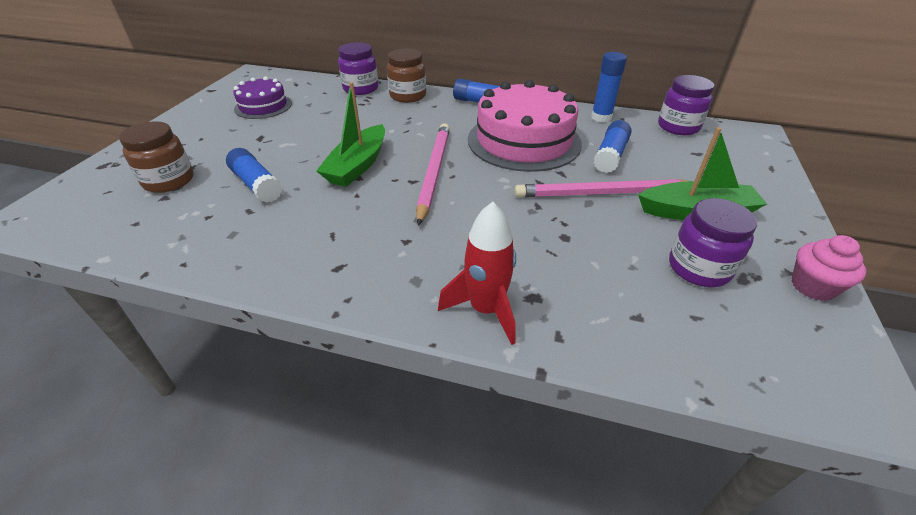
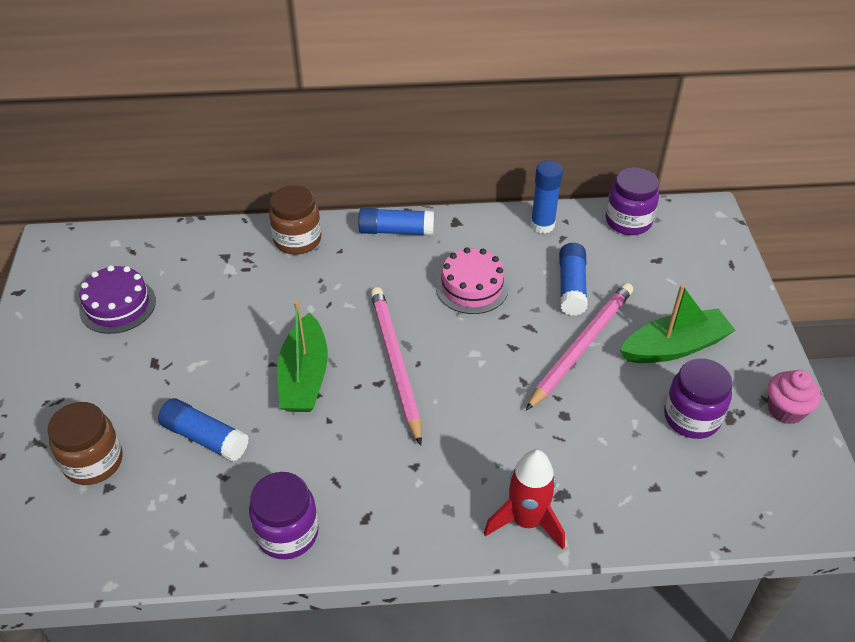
camera: 20 degrees left, 5 degrees up
(361, 89) = (228, 240): purple jar -> purple jar (287, 533)
(524, 141) = (472, 287): pink cake -> pink cake, size x0.55
(603, 193) = (581, 346): pink pencil -> pink pencil turned 150 degrees clockwise

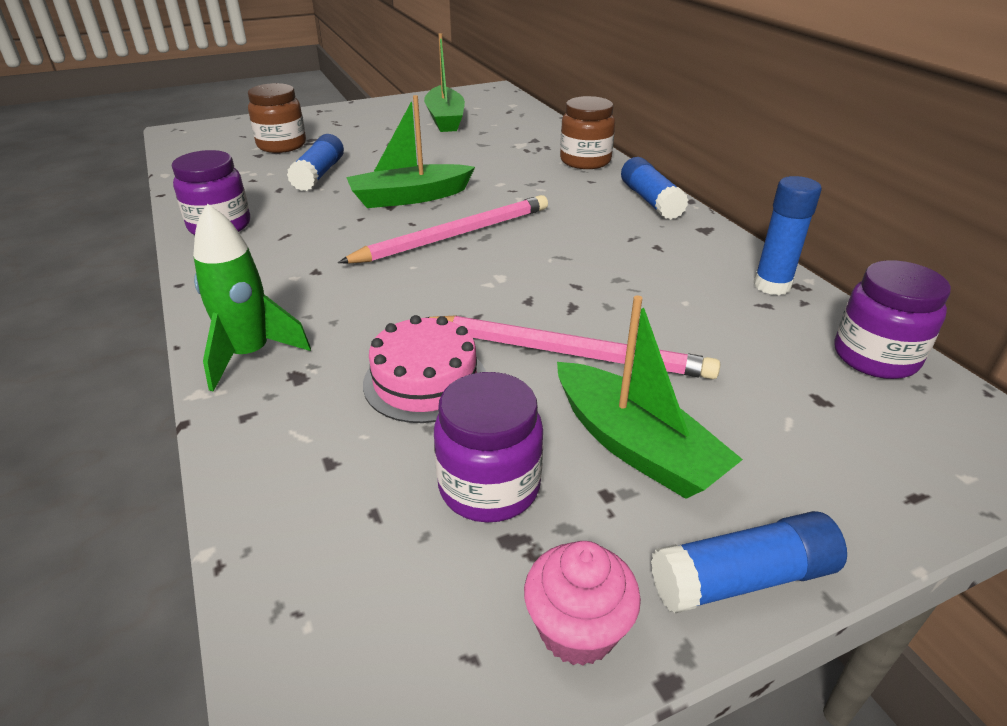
camera: 70 degrees right, 10 degrees down
(117, 305) = (445, 119): purple cake -> green boat
(472, 287) = (606, 257): pink cake -> pink cake (425, 381)
(526, 521) = (250, 355): red rocket -> green rocket
(571, 287) = (676, 327): blue glue stick -> blue glue stick (742, 579)

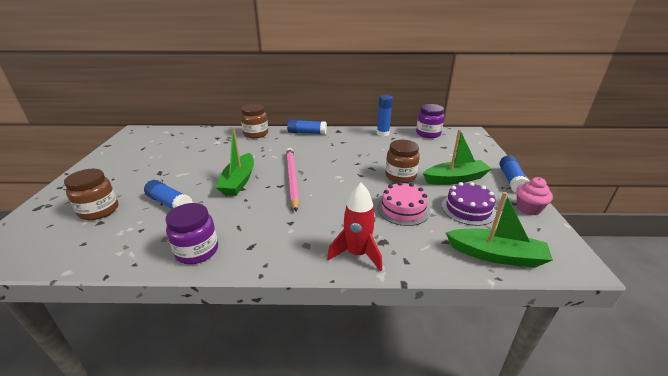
camera: 65 degrees left, 5 degrees down
(250, 355) = (357, 254): green rocket -> red rocket
(445, 119) = (153, 151): green boat -> green boat (496, 255)
(489, 487) = (468, 209): purple jar -> purple cake
(568, 352) = (400, 176): pink pencil -> brown jar

